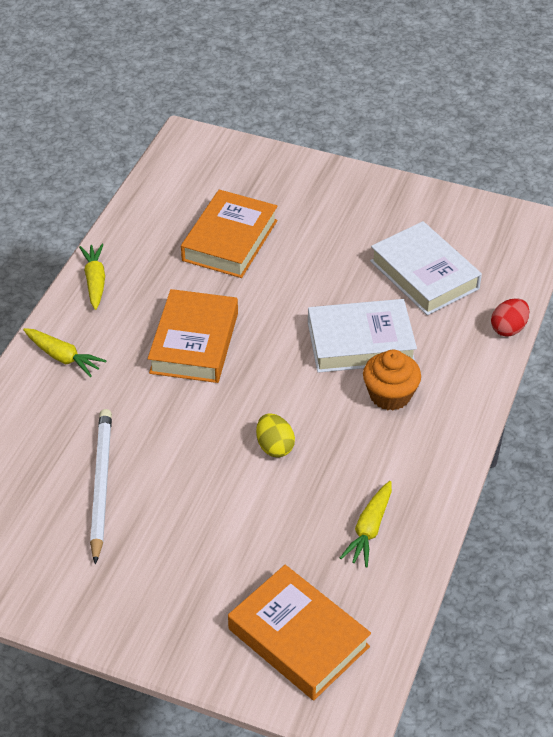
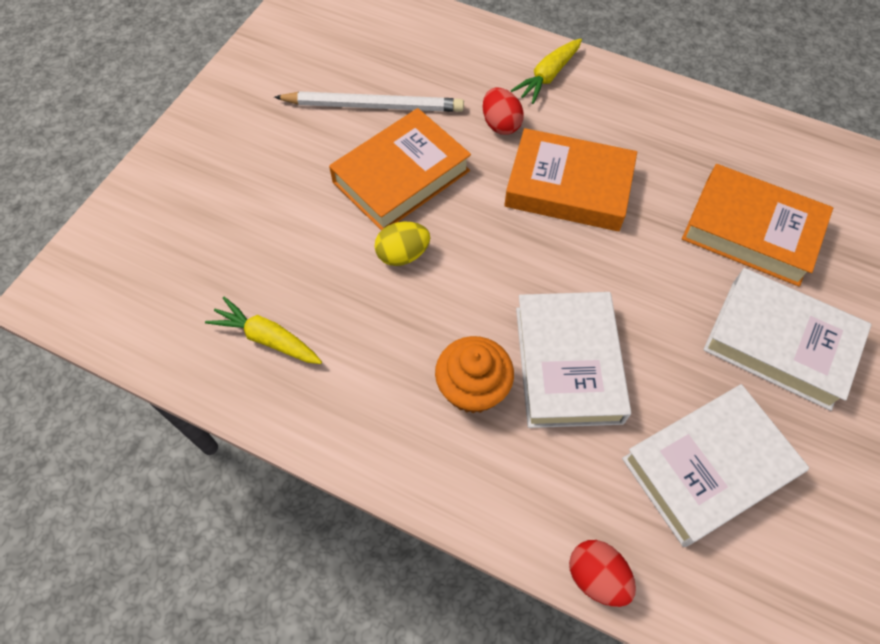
camera: 95 degrees right, 15 degrees up
(95, 281) = (665, 101): yellow carrot -> none
(124, 388) = (500, 124): none -> red egg
(298, 638) = (148, 257): orange book -> orange book (401, 176)
(325, 234) = (779, 343): none -> white book

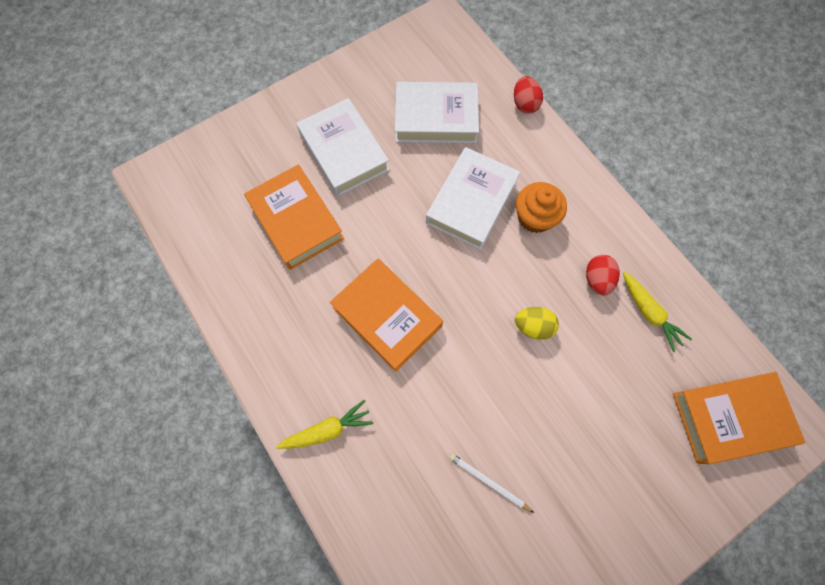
camera: 150 degrees left, 10 degrees up
(373, 106) = (488, 482): white pencil -> white pencil, size x0.54
(401, 176) = (501, 394): orange book -> orange book (730, 418)
(500, 124) = (398, 401): red egg -> red egg (597, 279)

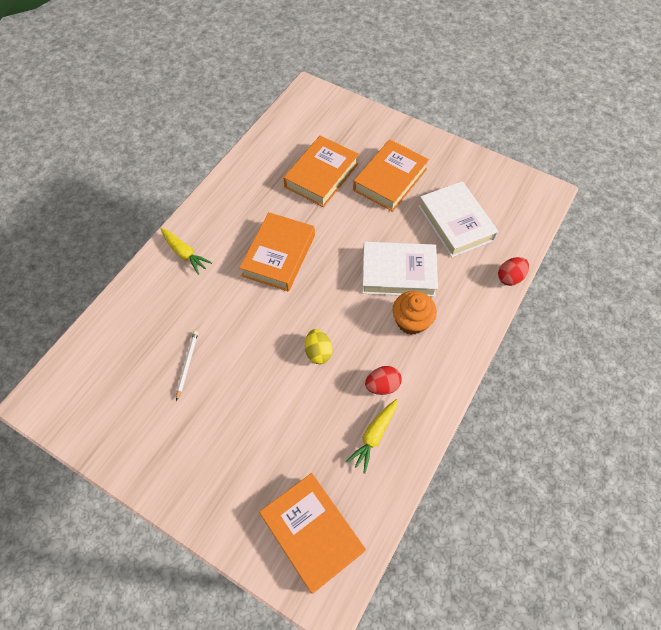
camera: 65 degrees right, 10 degrees down
(344, 152) = (390, 179): white book -> orange book

